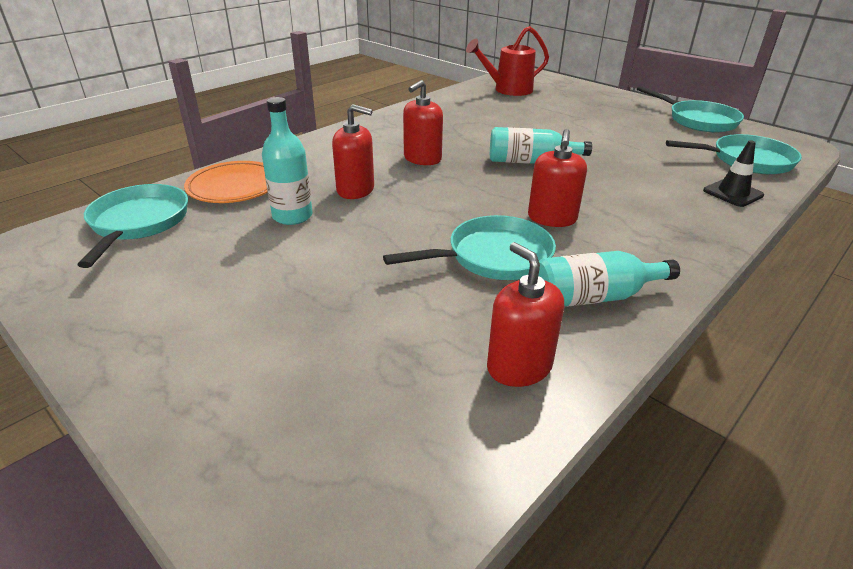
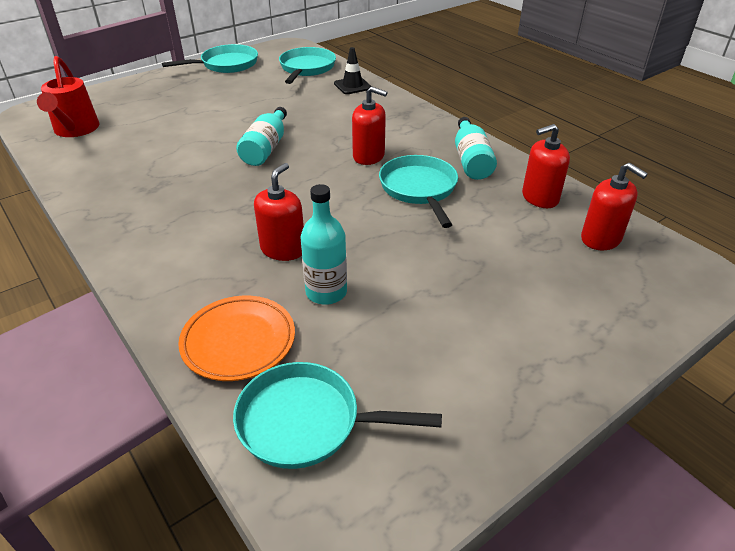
camera: 80 degrees left, 5 degrees up
(422, 159) = (229, 203): red soap dispenser -> red soap dispenser (601, 239)

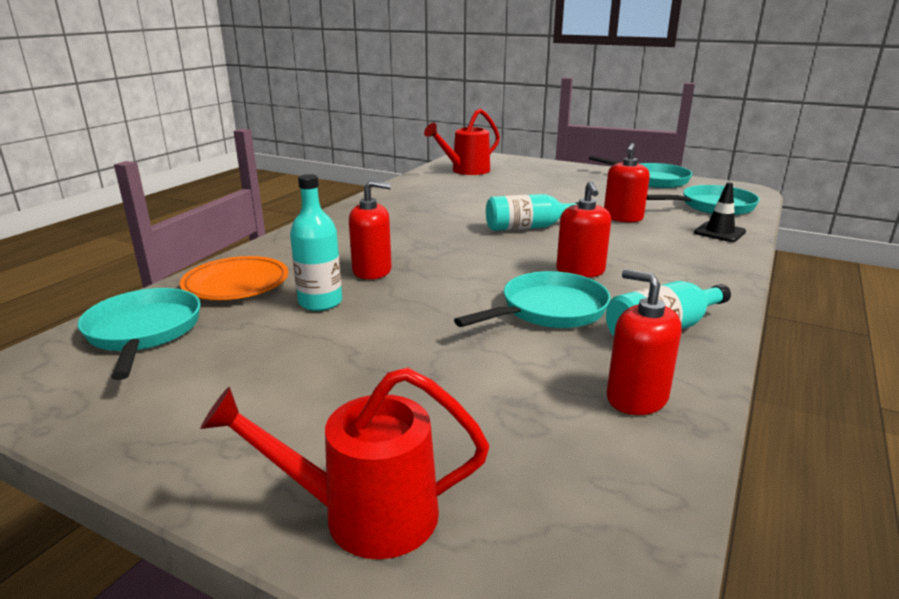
camera: 65 degrees right, 15 degrees down
(601, 239) = (585, 473): red soap dispenser -> red soap dispenser (623, 218)
(615, 326) = (362, 514): none -> red watering can

